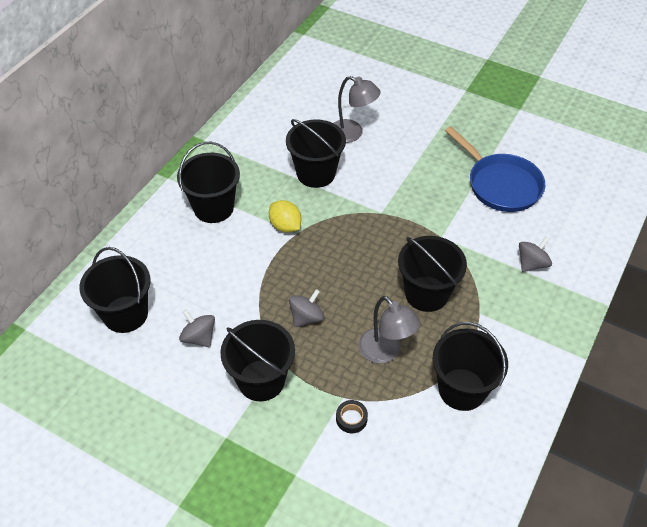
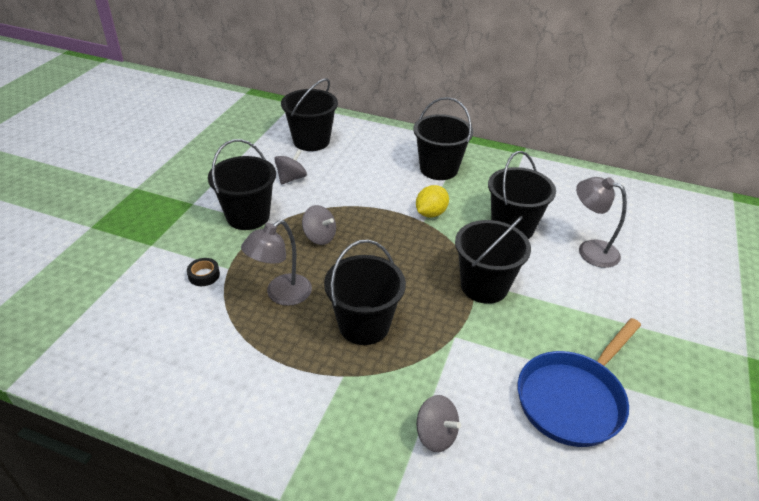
camera: 80 degrees right, 10 degrees down
(352, 133) = (590, 250): grey lamp -> grey lamp turned 105 degrees clockwise
(462, 389) = (234, 360): black bucket -> black bucket (484, 286)

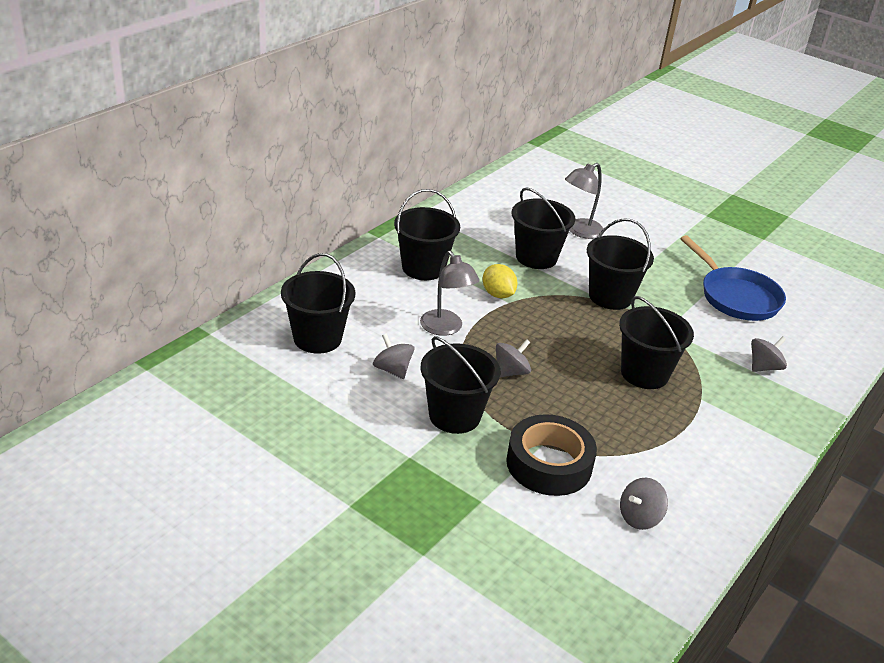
camera: 75 degrees left, 5 degrees down
(146, 341) = (639, 517): none -> grey spinning top
(204, 275) = (549, 464): black tape -> black tape, size x2.46
(281, 295) = (593, 415): grey lamp -> grey lamp (445, 328)

